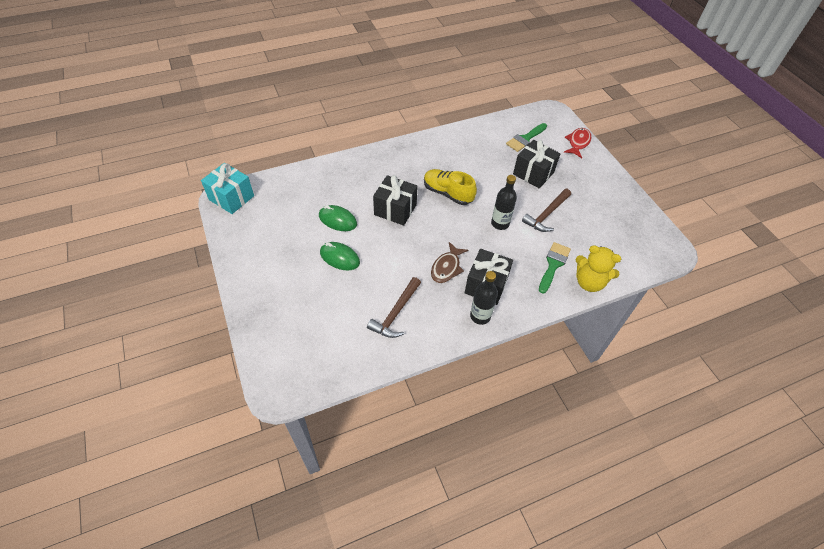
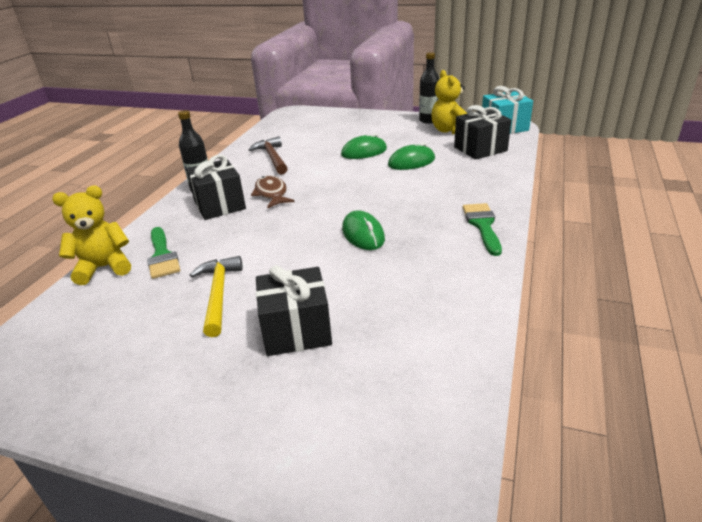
camera: 135 degrees right, 20 degrees down
(258, 227) = (449, 130): none -> yellow teddy bear
(395, 210) = (384, 193): black gift -> black gift (480, 149)
(447, 193) = (363, 234): yellow shoe -> green mouse
(500, 223) = (266, 249): black bottle -> black bottle (428, 120)
(525, 139) = (382, 377): green brush -> green brush (482, 225)
(546, 215) = (218, 294): brown hammer -> yellow hammer
(578, 143) = (282, 459): red fish -> none

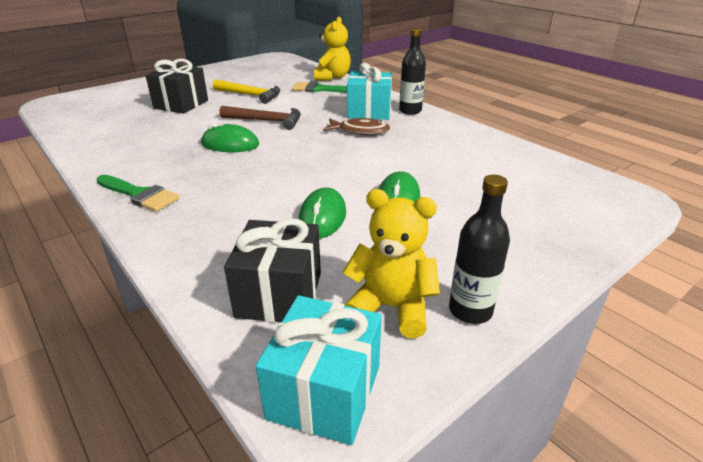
camera: 120 degrees right, 0 degrees up
(219, 205) = (369, 112): black gift -> turquoise gift
(272, 158) = (449, 148): brown hammer -> brown hammer (266, 121)

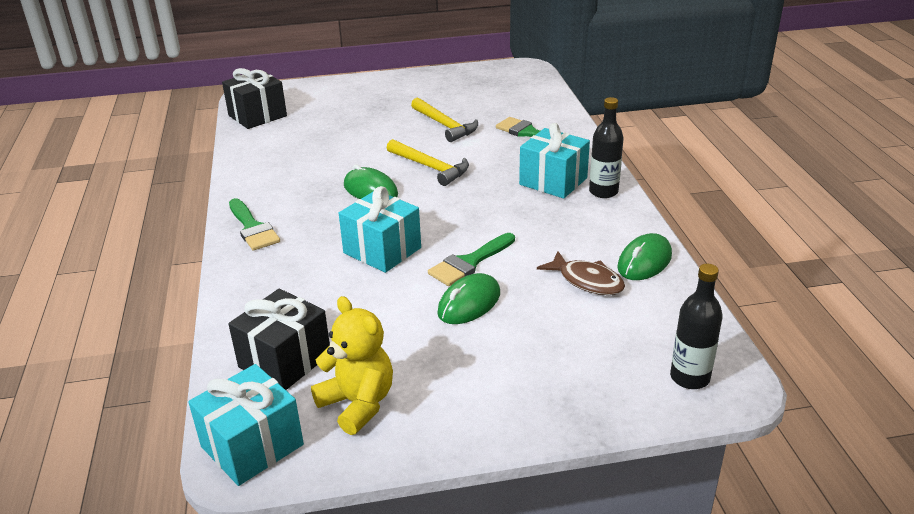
camera: 30 degrees right, 0 degrees up
(181, 104) = (365, 123): black gift -> black gift (257, 116)
(266, 121) = (430, 167): brown hammer -> yellow hammer
(284, 182) = (382, 250): none -> turquoise gift
(322, 217) = (381, 300): green mouse -> green mouse (644, 262)
(332, 77) = (561, 117): yellow teddy bear -> none
(360, 131) = (515, 207): brown fish -> brown fish (587, 281)
(366, 172) = (469, 262): none -> green brush
(470, 310) = (418, 431): black bottle -> black bottle (689, 378)

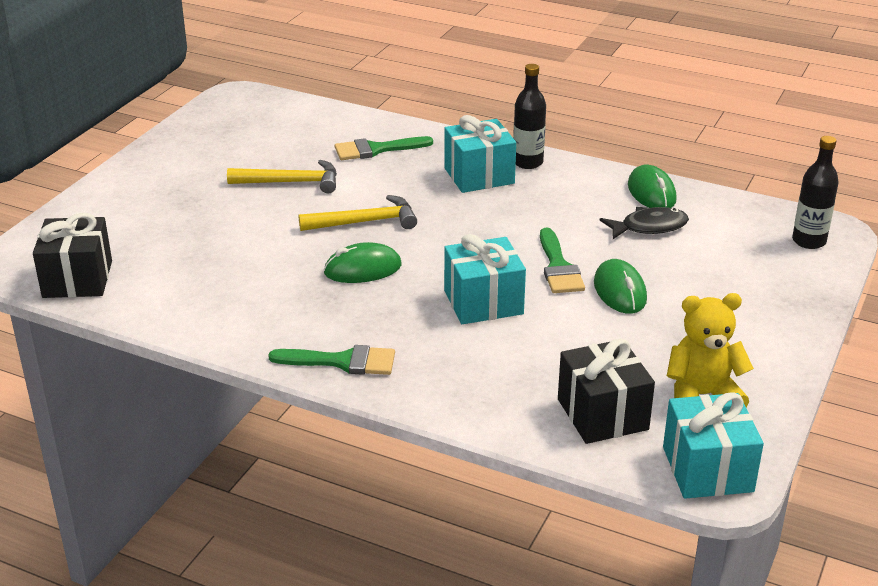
camera: 55 degrees left, 0 degrees up
(587, 281) = (649, 227): brown fish -> black fish

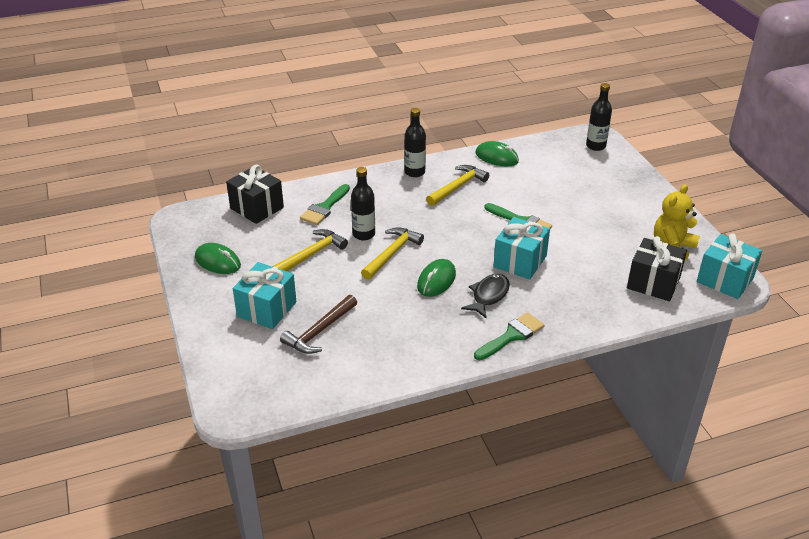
camera: 45 degrees left, 5 degrees up
(77, 279) = (293, 389): black gift -> black gift (257, 208)
(180, 248) = (319, 331): none -> brown hammer
(370, 191) = (364, 234): none -> black bottle
(479, 176) = (404, 193): turquoise gift -> turquoise gift (267, 309)
(550, 198) = (457, 187): none -> yellow hammer
(620, 291) = (565, 218): green mouse -> green mouse (218, 262)
(649, 227) = (524, 177): black fish -> black fish (488, 296)

